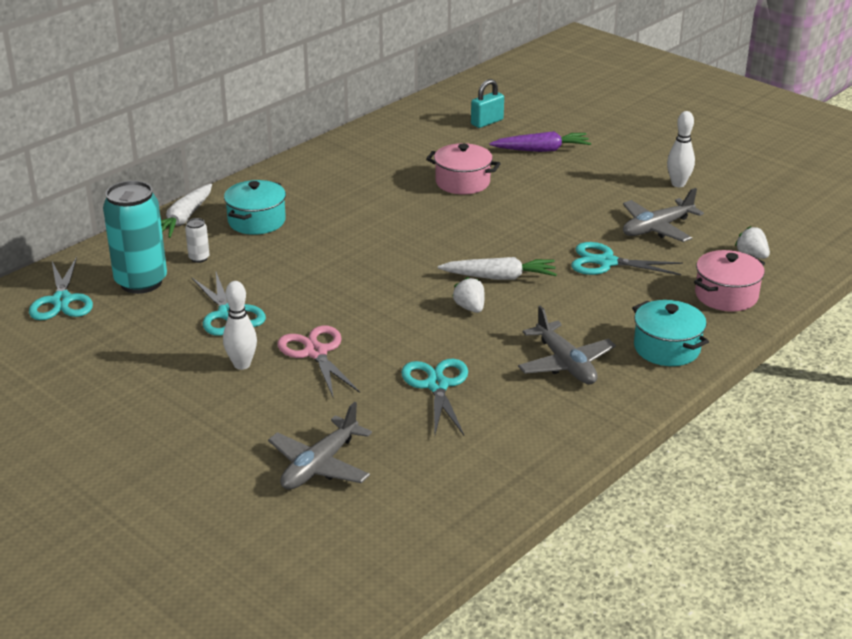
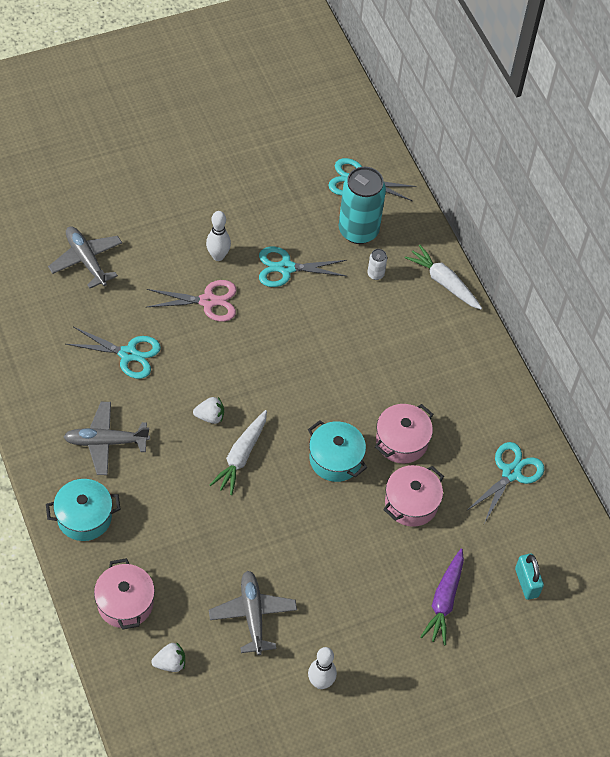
camera: 110 degrees right, 25 degrees up
(257, 221) = (415, 328): turquoise pot -> turquoise pot (335, 459)
(400, 200) = (401, 441): none -> pink pot
(606, 262) = (221, 544): turquoise scissors -> turquoise scissors (511, 473)

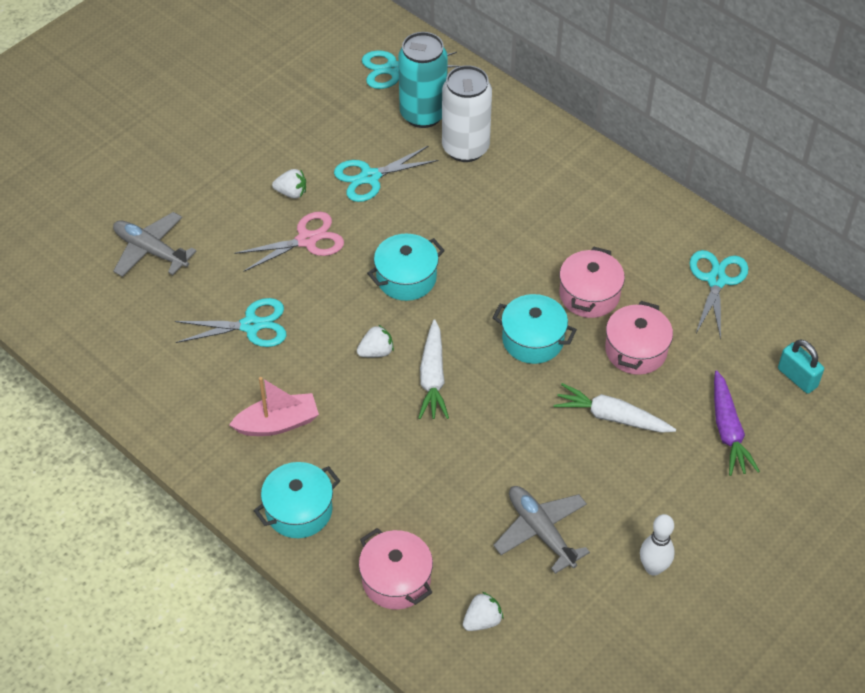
camera: 20 degrees left, 5 degrees down
(105, 442) = (278, 423): grey plane -> pink boat
(218, 256) = (291, 193): white bowling pin -> white strawberry
(266, 365) = (406, 278): none -> turquoise pot
(375, 274) = (465, 148): white can -> white can, size x2.43
(443, 282) = (538, 130): white carrot -> white carrot (612, 417)

